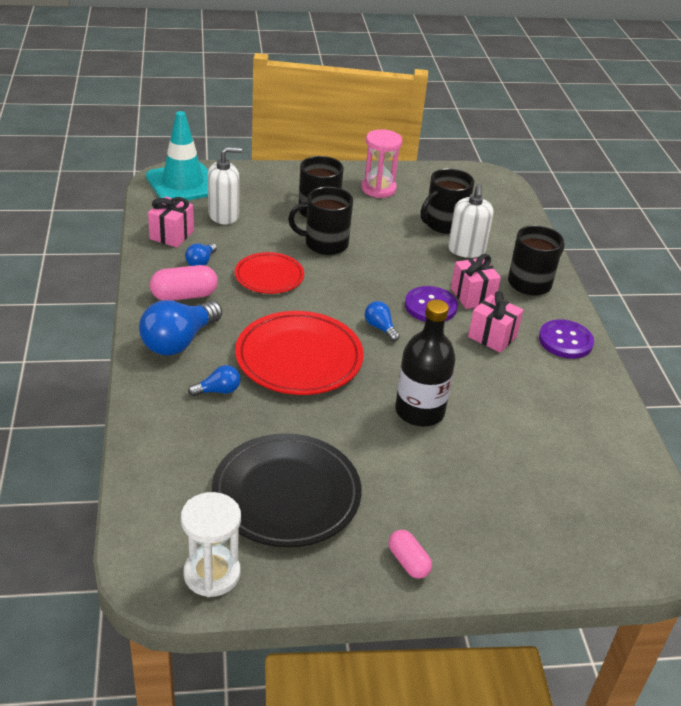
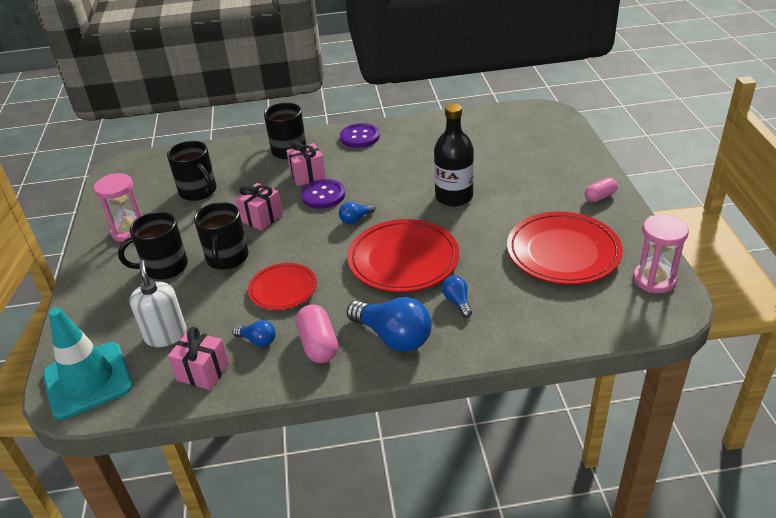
camera: 85 degrees left, 0 degrees up
(212, 574) = (654, 279): white hourglass -> pink hourglass
(286, 494) = (563, 252): black plate -> red plate
(466, 250) = (241, 179): white soap dispenser -> none
(492, 337) = (359, 167): pink gift -> pink gift (261, 218)

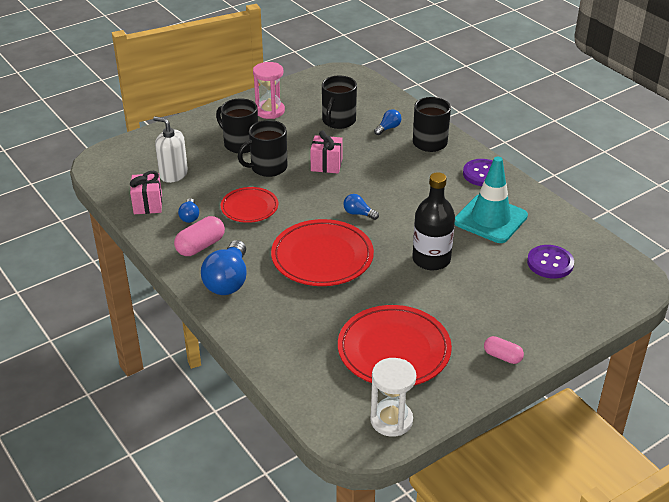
camera: 60 degrees right, 0 degrees up
(88, 380) = (118, 161): turquoise traffic cone -> turquoise traffic cone (490, 219)
(166, 335) = (173, 174): white soap dispenser -> white soap dispenser turned 105 degrees counterclockwise
(307, 176) = (400, 166): pink gift -> none
(323, 195) = (379, 185): purple button -> purple button (550, 263)
(457, 302) = (287, 303): blue light bulb -> blue light bulb (388, 128)
(654, 279) = (391, 420): pink hourglass -> white hourglass

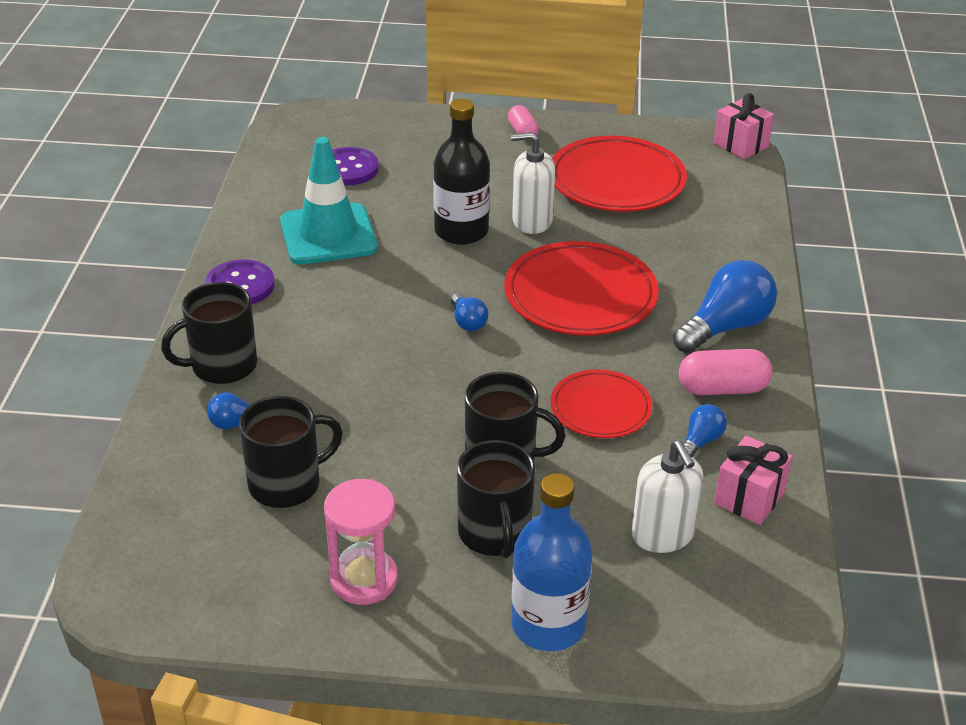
camera: 140 degrees left, 0 degrees up
(190, 129) = (548, 625): none -> blue bottle
(326, 165) = (413, 414): pink gift -> pink gift (740, 145)
(391, 420) = (685, 141): white hourglass -> none
(404, 288) = (532, 221): none -> white soap dispenser

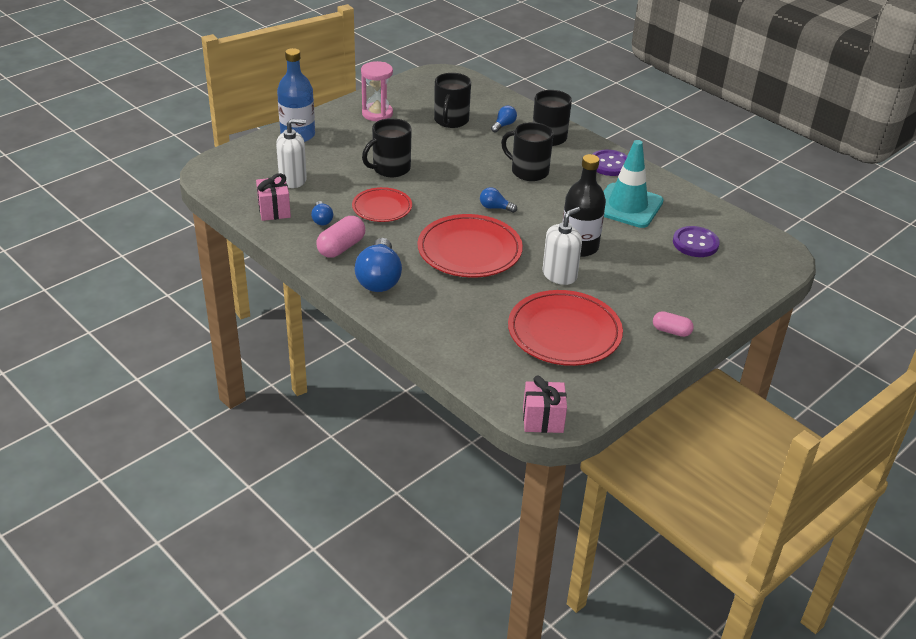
camera: 130 degrees right, 0 degrees up
(495, 533) = (355, 147): black mug -> black mug (529, 171)
(663, 535) = (293, 180): white soap dispenser -> white soap dispenser turned 150 degrees clockwise

